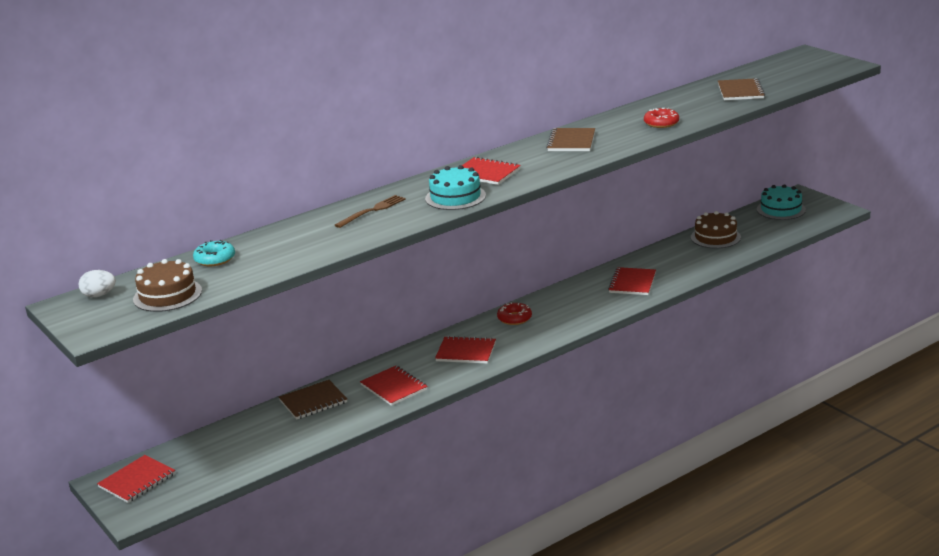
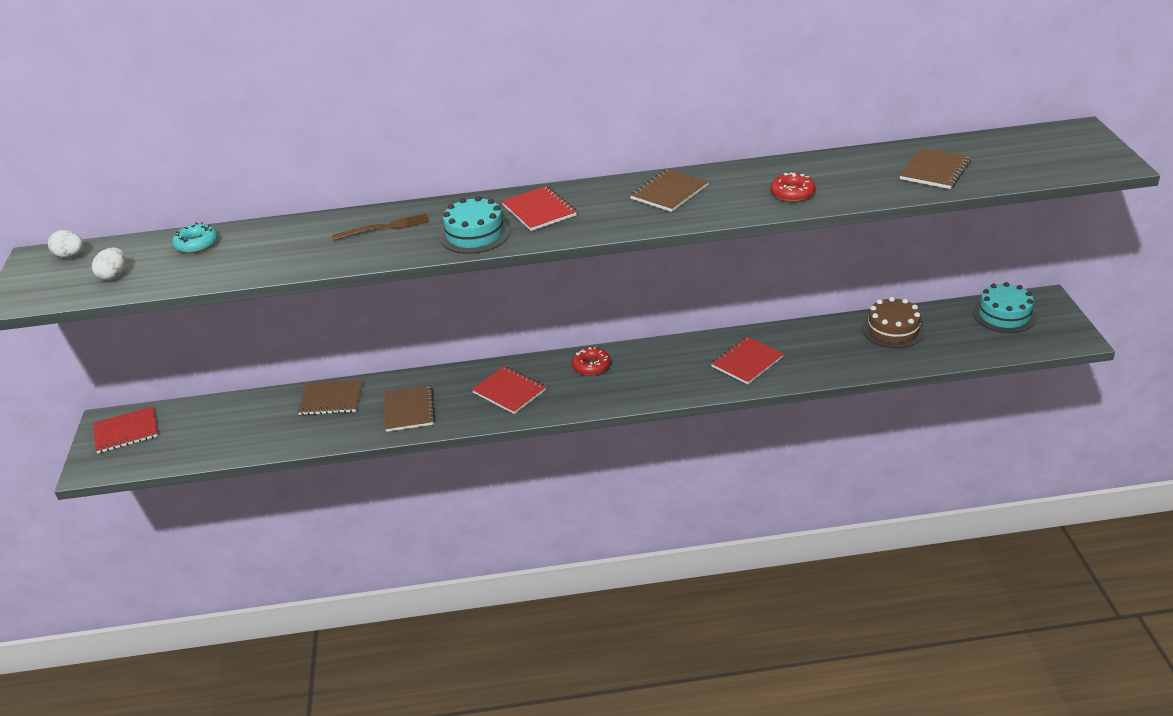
camera: 30 degrees right, 10 degrees up
(167, 295) = (114, 275): brown cake -> white egg
(394, 387) = (409, 410): red notebook -> brown notebook

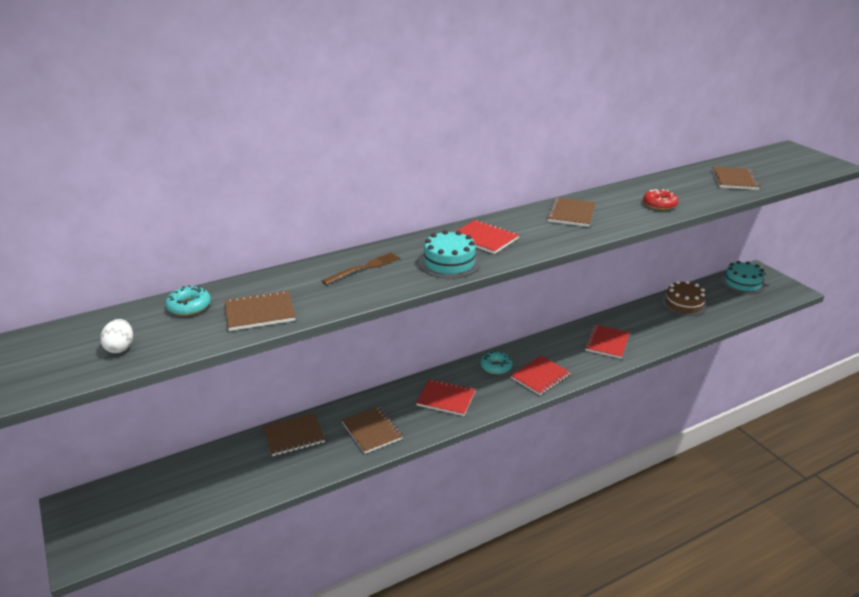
camera: 25 degrees left, 5 degrees down
(70, 256) = (53, 337): white egg -> none
(126, 431) = (101, 510): red notebook -> red notebook (540, 377)
(251, 260) = (260, 312): none -> brown notebook
(591, 366) = (496, 366): red donut -> turquoise donut

